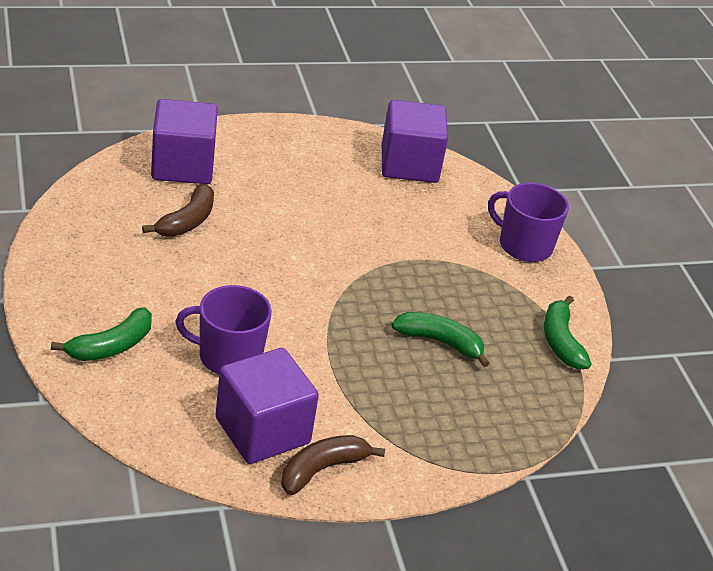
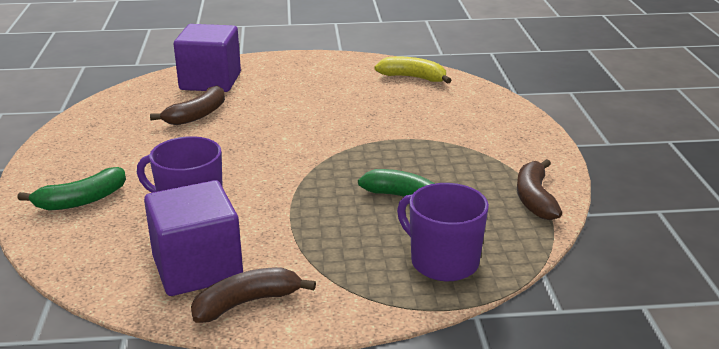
camera: 15 degrees right, 10 degrees down
(409, 164) = (413, 77): purple cube -> yellow banana
(524, 245) = (509, 128): purple mug -> purple mug (443, 262)
(561, 341) = (534, 199): green banana -> brown banana

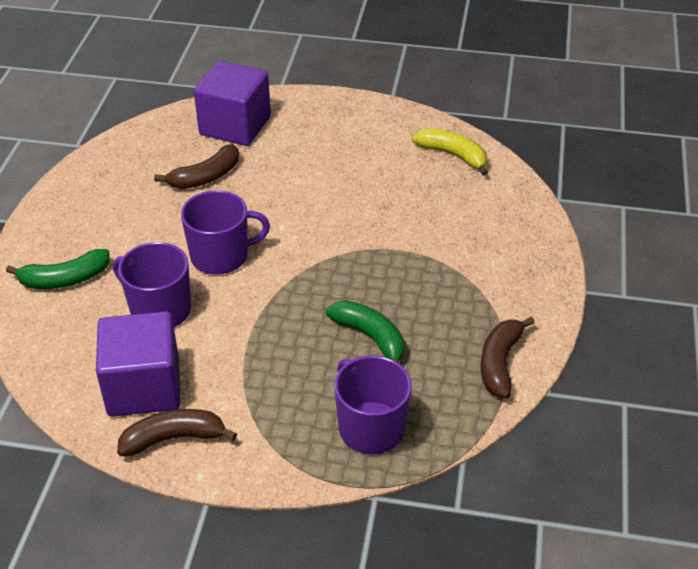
camera: 15 degrees right, 15 degrees up
(235, 164) = (221, 256): none -> purple mug

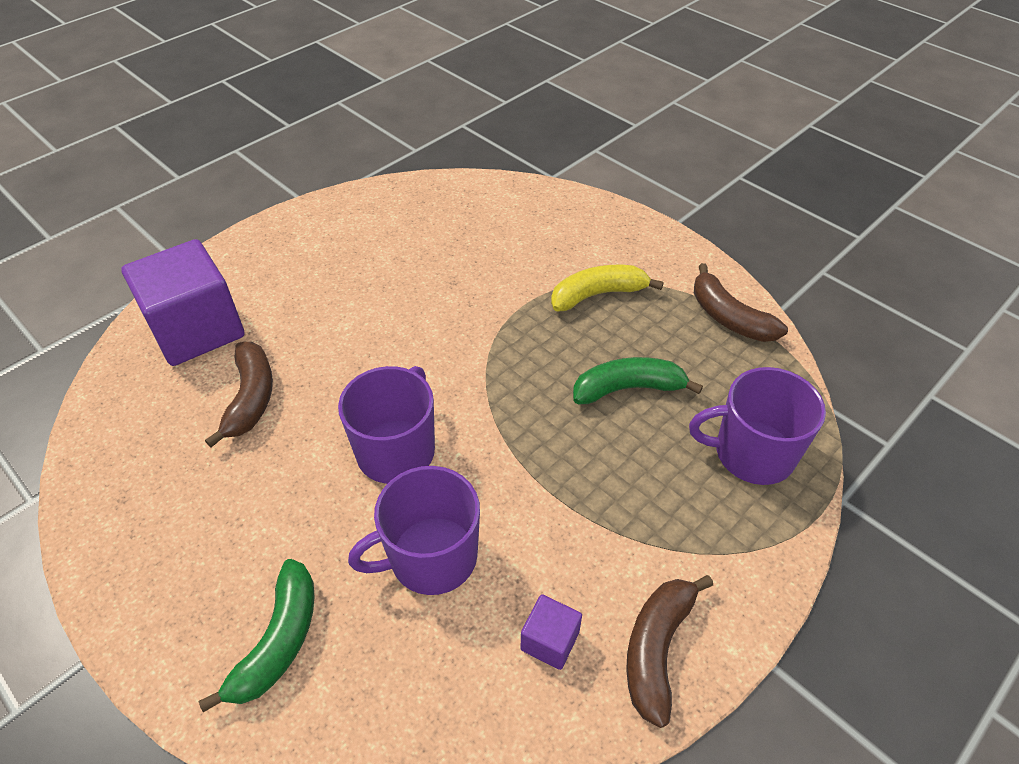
camera: 55 degrees left, 5 degrees up
(144, 387) = (550, 641): purple cube -> purple cube, size x0.44
(453, 155) = (432, 203): yellow banana -> yellow banana (598, 295)

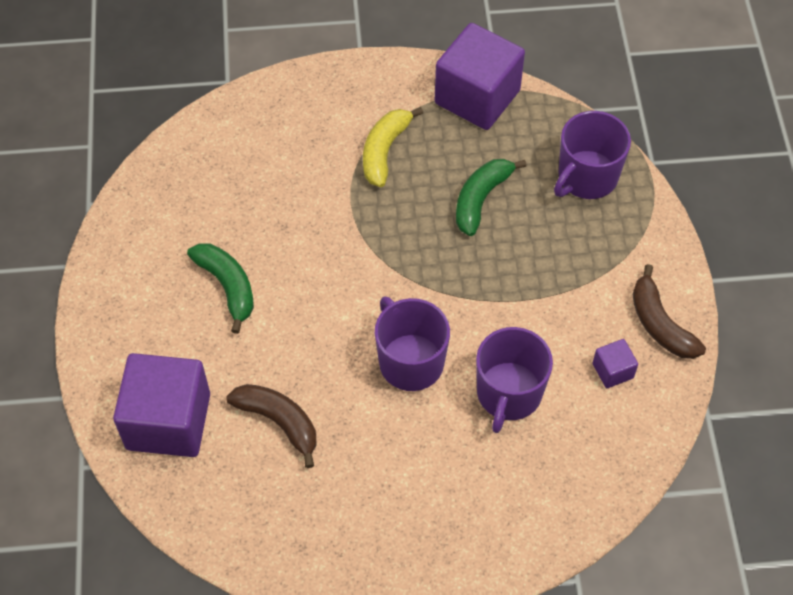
camera: 50 degrees left, 10 degrees up
(278, 641) = (496, 508): green banana -> green banana (227, 286)
(729, 317) = (477, 97): brown banana -> purple cube

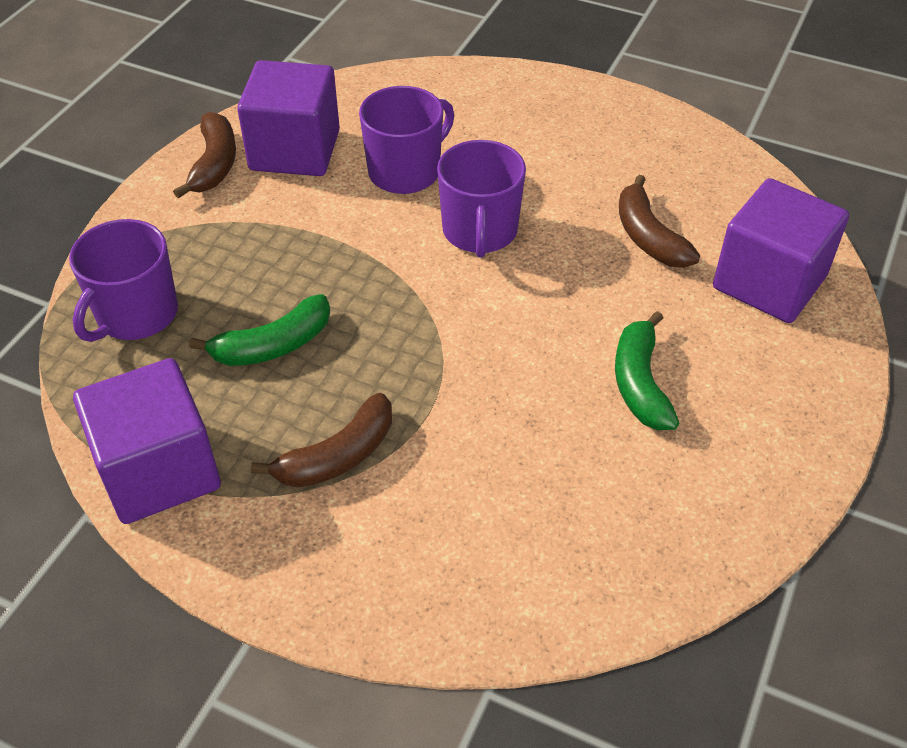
camera: 150 degrees left, 10 degrees down
(384, 151) = (338, 456): yellow banana -> brown banana
(586, 177) = (136, 315): purple mug -> purple mug turned 135 degrees clockwise
(612, 371) = (295, 150): purple cube -> purple cube, size x2.27

